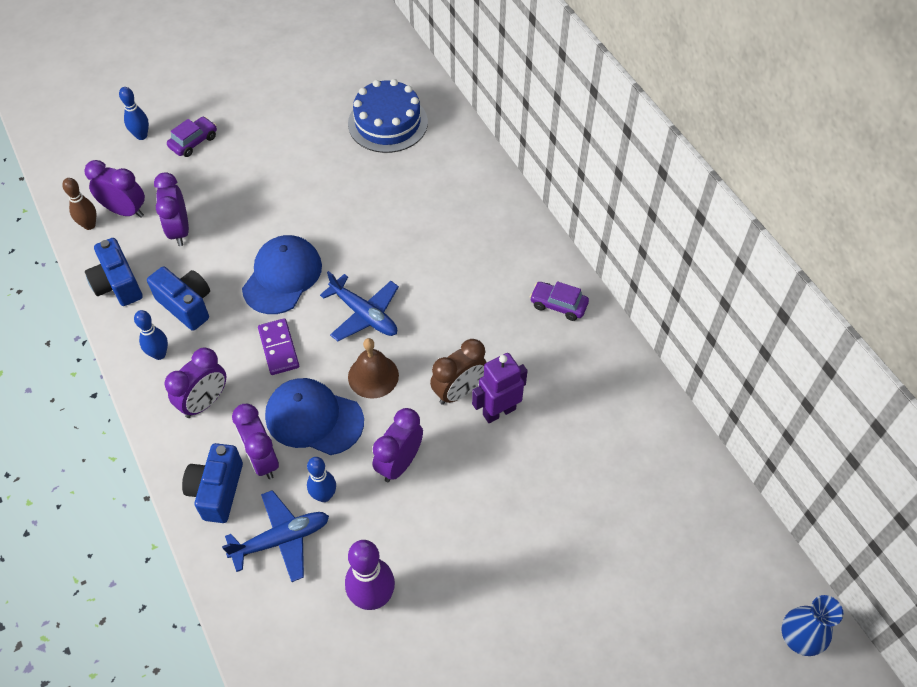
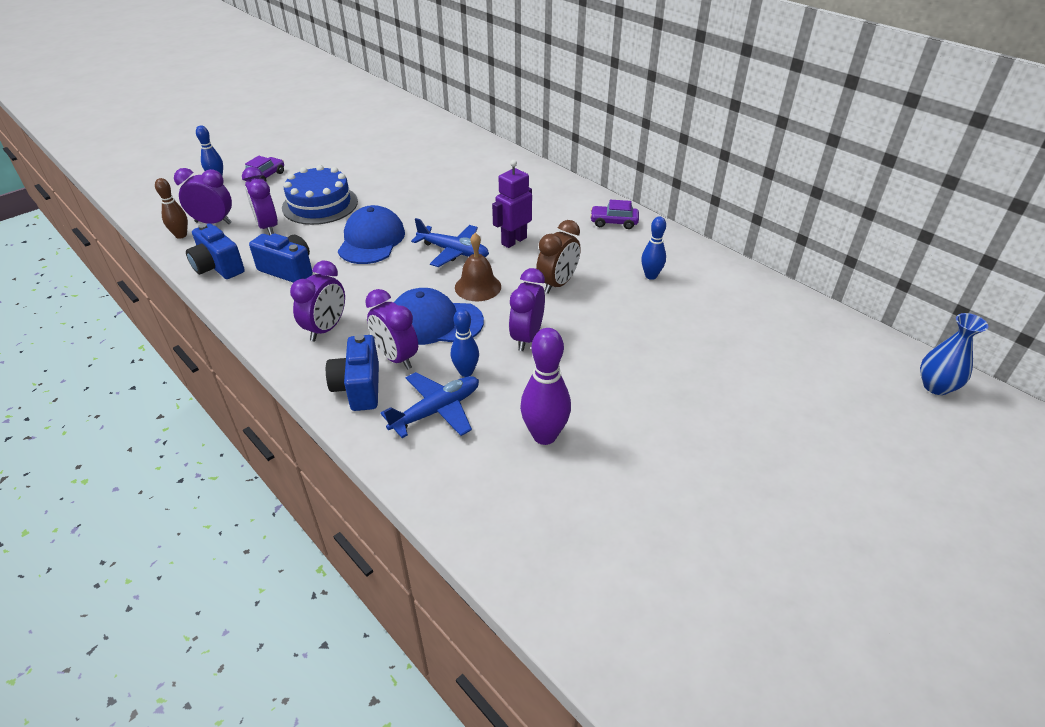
camera: 15 degrees left, 15 degrees down
(159, 354) = (271, 305): blue bowling pin -> blue bowling pin (651, 276)
(278, 348) = (384, 283): purple domino -> none
(388, 123) = (427, 147): blue cake -> blue cake (320, 204)
(499, 411) = (598, 290): purple robot -> purple robot (513, 241)

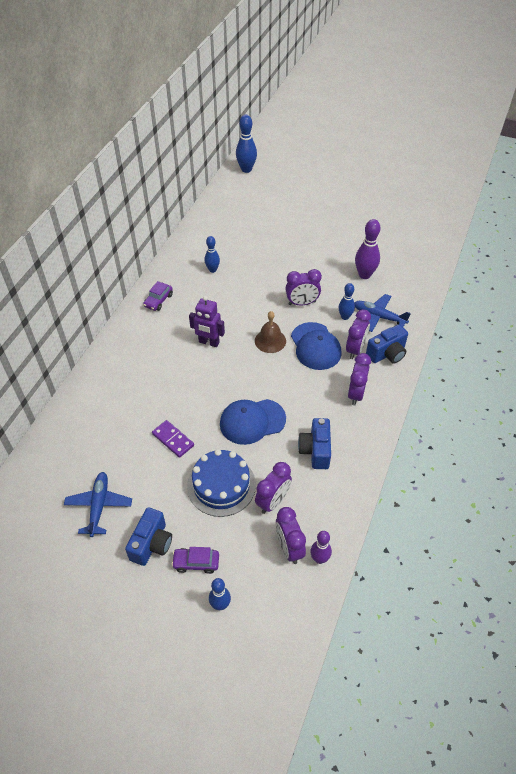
camera: 115 degrees left, 10 degrees up
(181, 235) = (319, 559): brown bowling pin -> purple bowling pin
(218, 267) = (339, 498): blue camera -> blue camera (152, 544)
(326, 329) = (356, 394): purple clock -> purple clock turned 75 degrees counterclockwise
(400, 191) = (173, 440): none -> purple domino
(453, 252) = (239, 368): blue plane -> blue plane (99, 506)
(557, 284) = (245, 306): brown clock -> none
(614, 222) = (158, 300): purple car -> purple car turned 45 degrees clockwise
(936, 386) = (246, 169): blue vase -> blue bowling pin

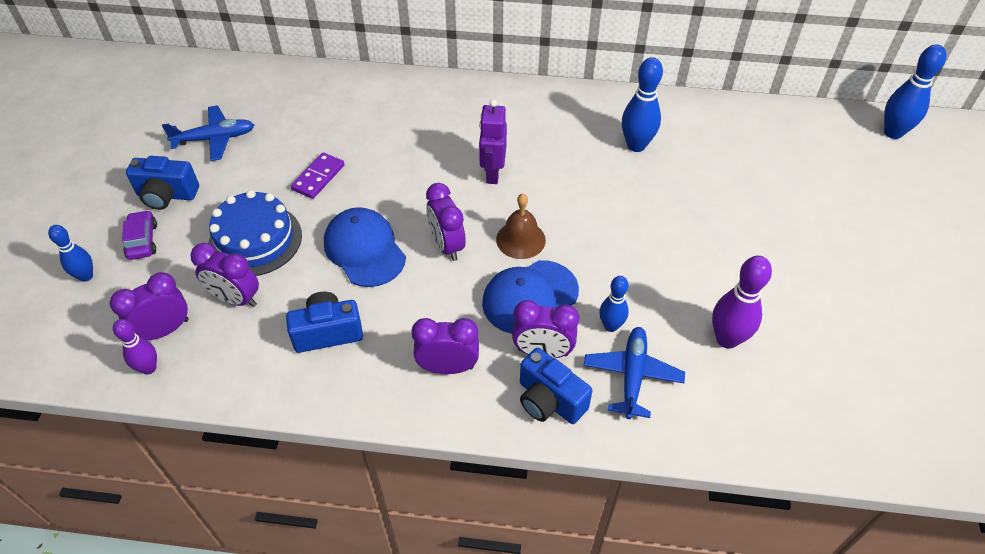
camera: 75 degrees right, 0 degrees up
(158, 300) = (549, 106): purple car -> none
(212, 270) = (636, 145): blue bowling pin -> blue bowling pin, size x1.59
(302, 303) = (616, 263): purple clock -> purple clock (447, 245)

